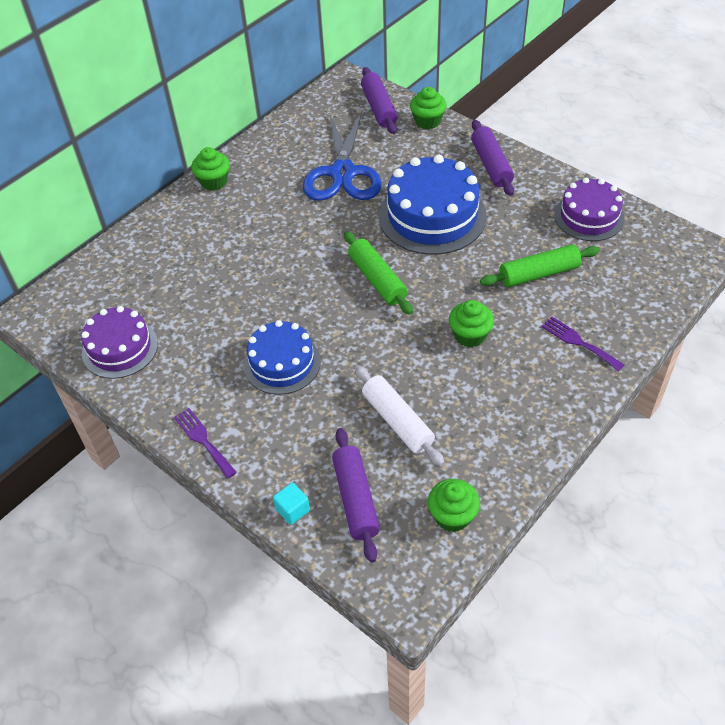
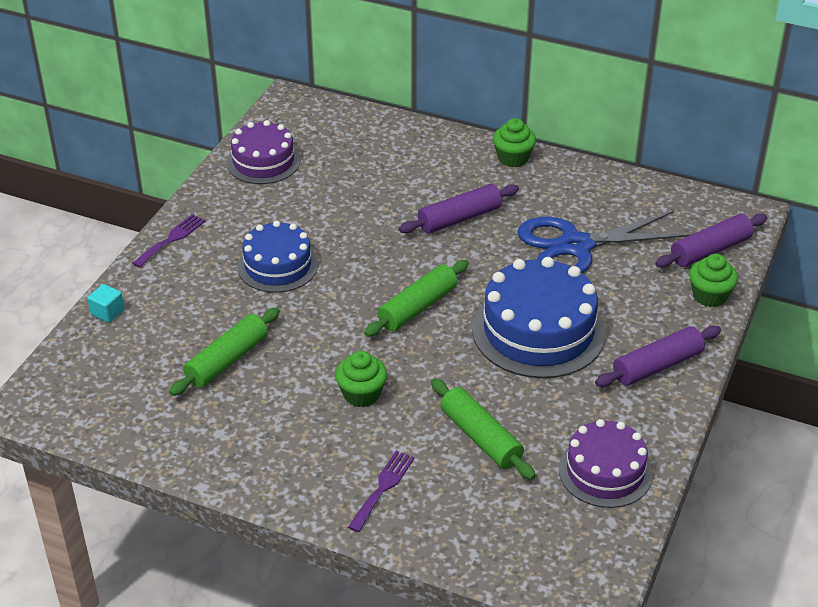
camera: 70 degrees right, 10 degrees down
(355, 499) = (127, 350): purple rolling pin -> purple rolling pin (459, 218)
(397, 421) = (227, 360): white rolling pin -> green rolling pin
(452, 516) = (121, 421): green cupcake -> none

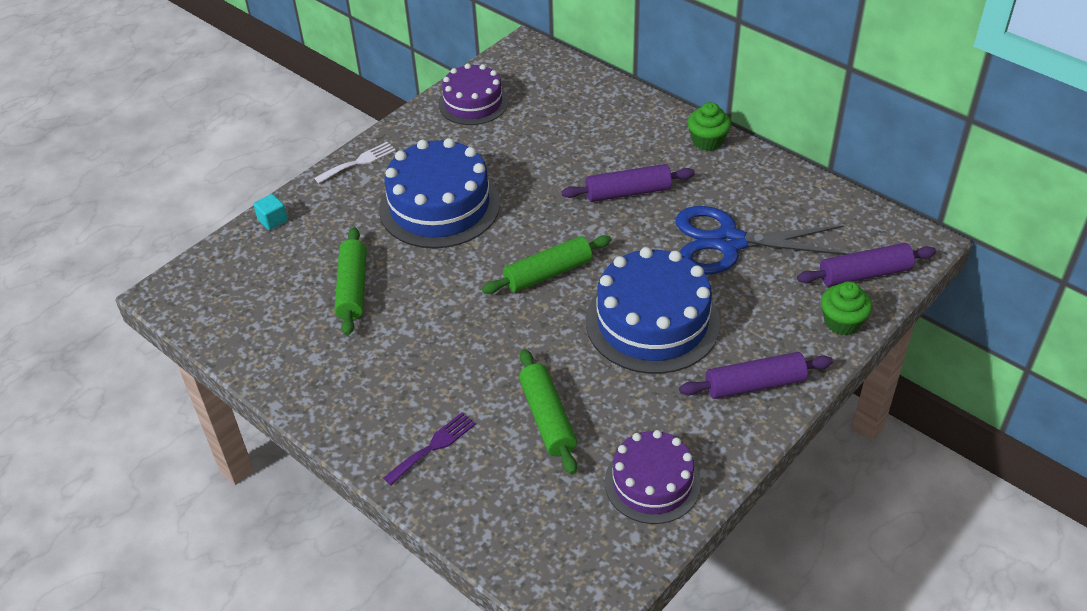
camera: 20 degrees right, 5 degrees up
(171, 239) = (359, 162): purple fork -> white fork
(227, 360) = (353, 288): green rolling pin -> green rolling pin turned 60 degrees counterclockwise
(277, 265) = (439, 206): blue cake -> blue cake, size x1.57
(361, 394) = (457, 348): green cupcake -> none

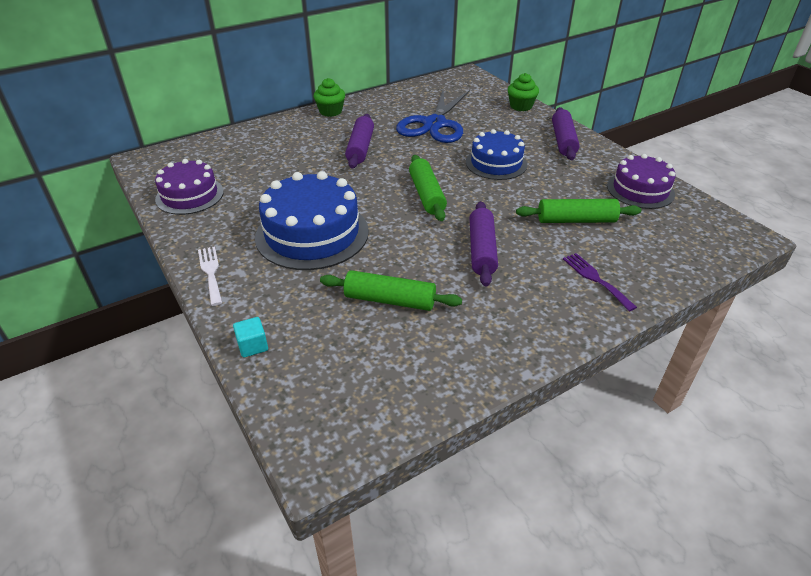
camera: 75 degrees left, 5 degrees down
(652, 322) = (496, 163): blue cake -> blue cake, size x0.64
(864, 274) = (484, 92): purple rolling pin -> purple rolling pin (482, 250)

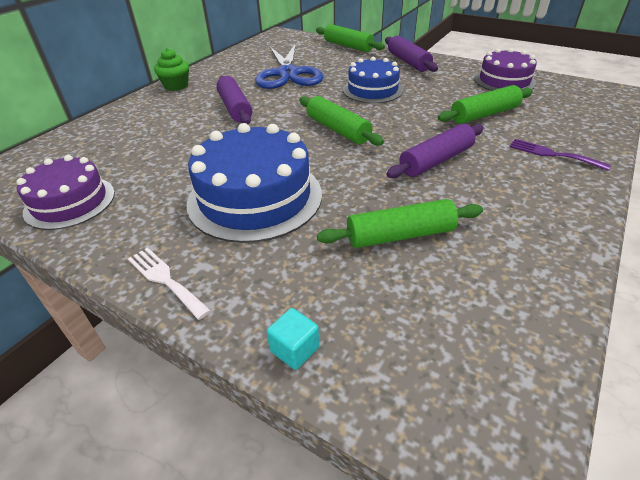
camera: 25 degrees left, 0 degrees up
(482, 250) = (436, 160): purple rolling pin -> purple rolling pin turned 75 degrees clockwise
(521, 106) = (348, 46): green cupcake -> green rolling pin

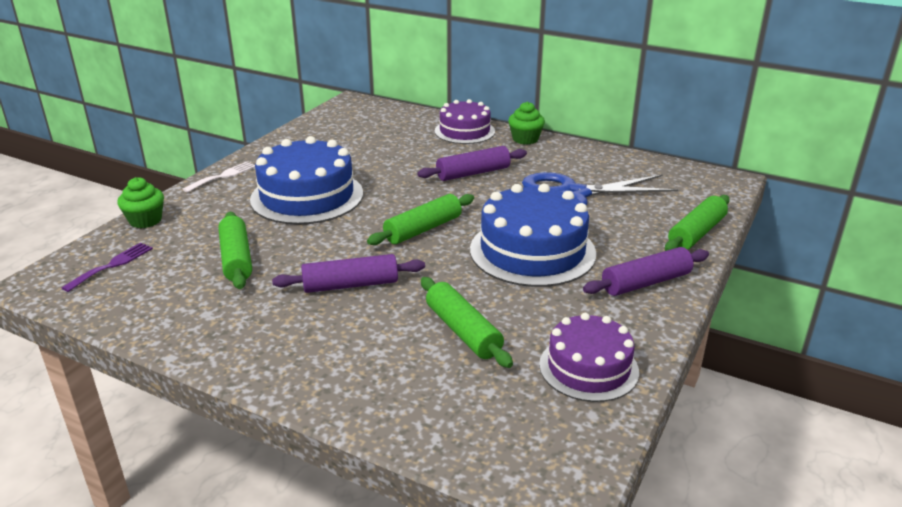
camera: 85 degrees right, 10 degrees down
(70, 202) = (318, 133): purple cake -> purple cake (464, 131)
(294, 349) = (145, 220): turquoise cube -> green cupcake
(372, 90) = (532, 251): blue cake -> blue cake, size x1.57
(436, 160) = (350, 285): purple rolling pin -> purple rolling pin turned 60 degrees counterclockwise
(552, 154) = (353, 369): purple fork -> purple fork (112, 265)

